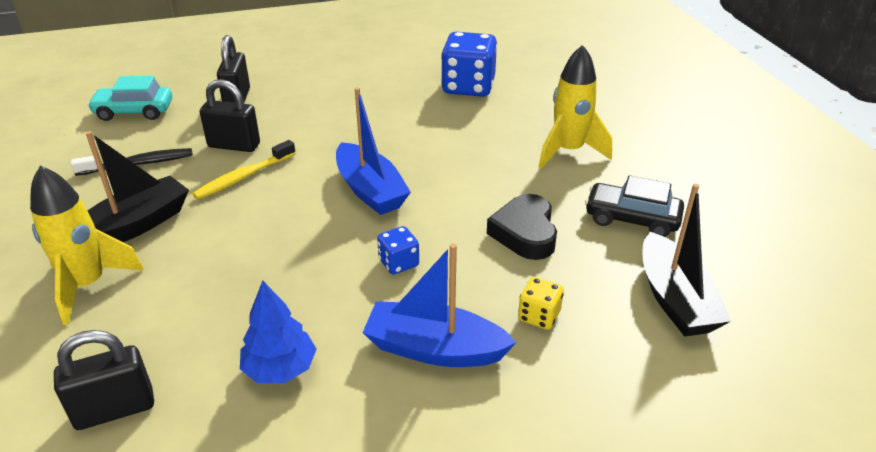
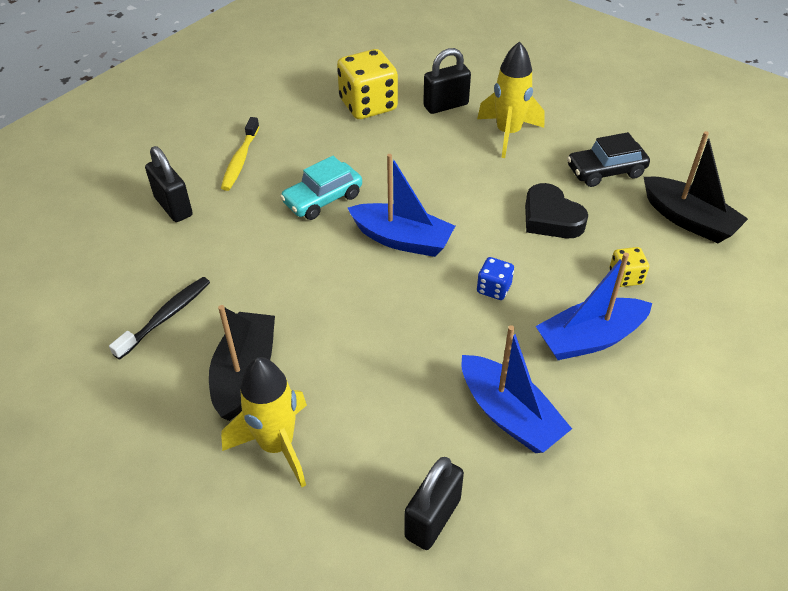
camera: 35 degrees left, 10 degrees up
(134, 111) = (84, 268): turquoise car -> turquoise car (323, 199)
(234, 145) = (234, 255): black padlock -> black padlock (446, 105)
(243, 177) = (282, 280): yellow toothbrush -> yellow toothbrush (240, 160)
(280, 369) = (509, 415): blue tree -> blue boat
(468, 87) = (368, 105): blue dice -> yellow dice

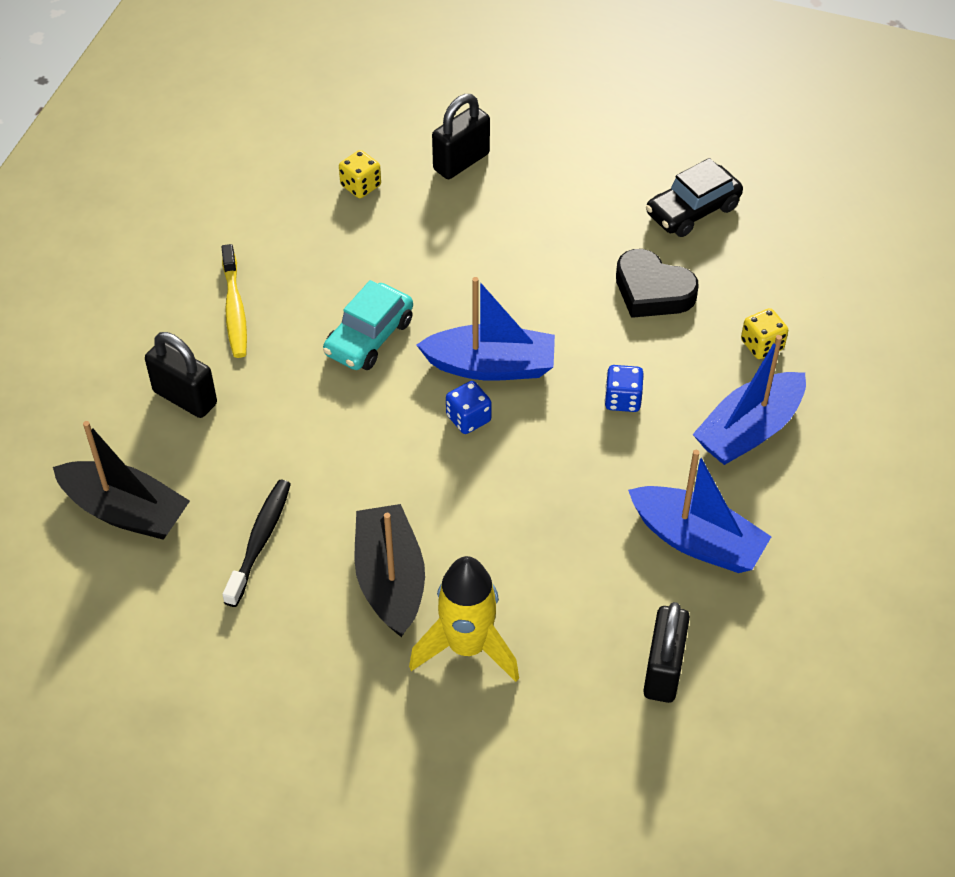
camera: 20 degrees left, 5 degrees up
(366, 271) = (468, 418): none -> blue dice
(368, 105) = (361, 186): yellow dice -> yellow dice, size x0.49
(508, 134) = (556, 185): yellow rocket -> none
(688, 220) = (807, 252): black boat -> black boat (126, 511)

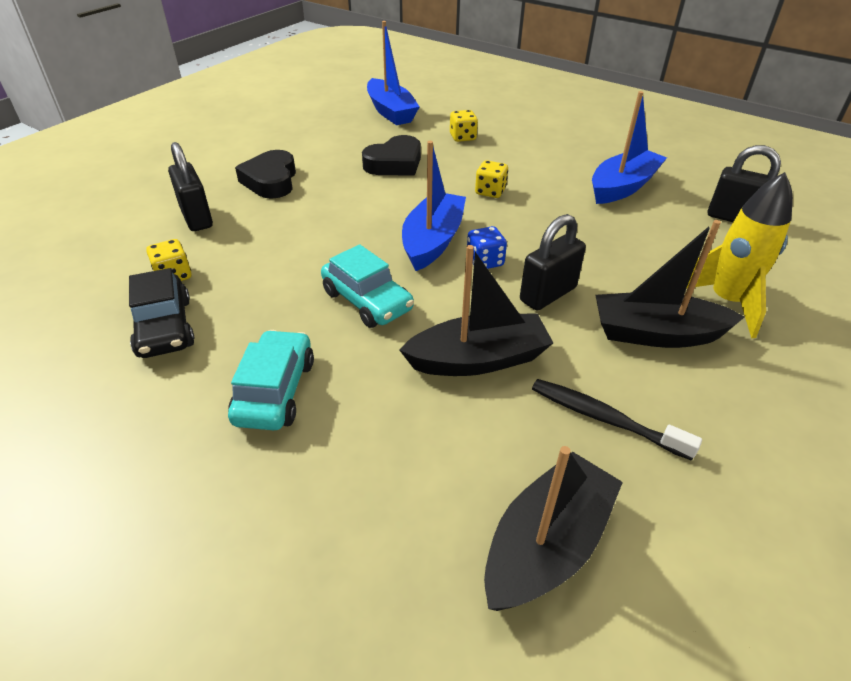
camera: 75 degrees left, 10 degrees down
(185, 397) = (384, 455): black padlock -> black padlock (548, 294)
(235, 309) = (275, 391): yellow toothbrush -> turquoise car
(310, 439) = (478, 359): none -> black boat
(560, 192) = (271, 181): none -> black heart
(622, 399) = (490, 191): blue dice -> yellow dice
(692, 210) = (330, 137): black car -> black car (165, 327)
(748, 430) = (532, 154): blue boat -> blue boat (391, 112)

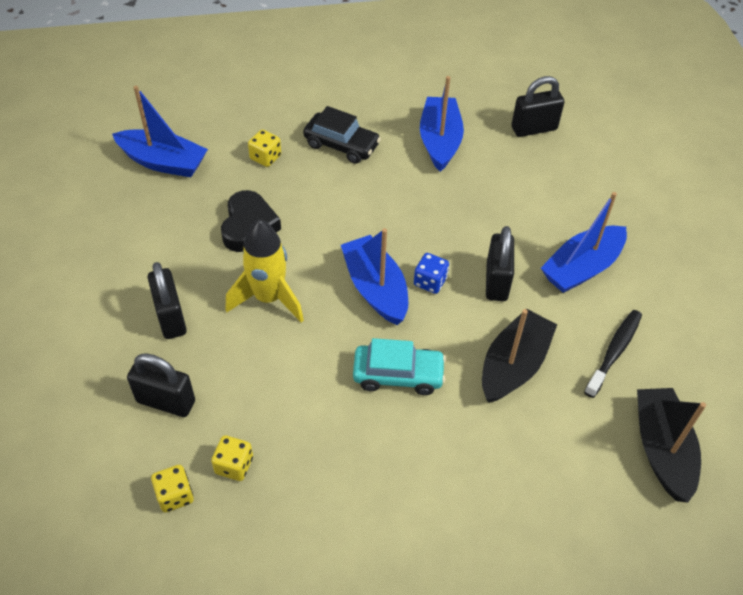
camera: 45 degrees left, 10 degrees up
(165, 327) = (295, 508): black car -> black car (341, 145)
(271, 181) = (171, 317): black heart -> black padlock
(275, 391) = (431, 487): turquoise car -> none
(490, 191) = (357, 208): yellow dice -> yellow dice (175, 495)
(604, 419) = (614, 352): black toothbrush -> black toothbrush turned 135 degrees clockwise
(655, 334) = (581, 268): black boat -> blue boat
(725, 302) = (592, 213): yellow rocket -> yellow rocket (268, 298)

